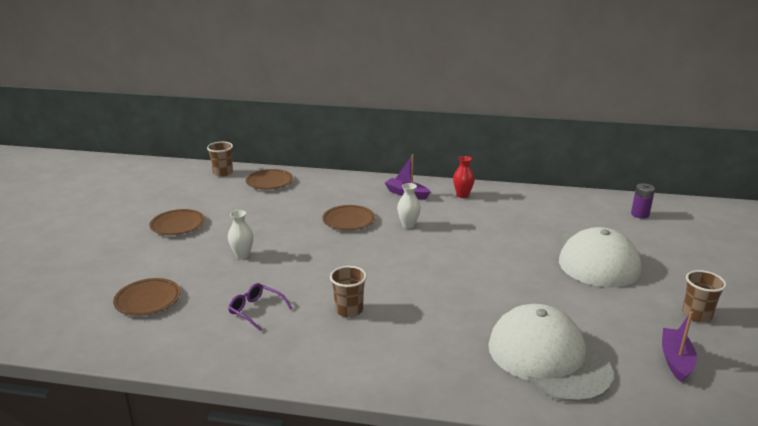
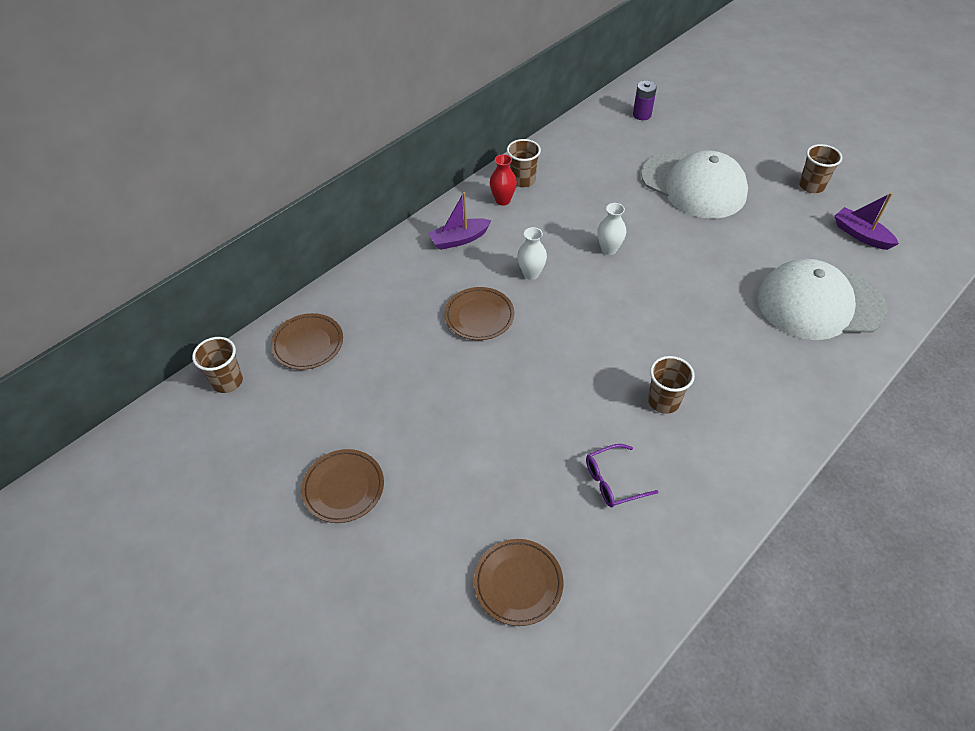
camera: 55 degrees left, 25 degrees up
(242, 255) = (481, 447): white vase -> white vase (609, 249)
(492, 195) = (522, 180): none -> brown cup

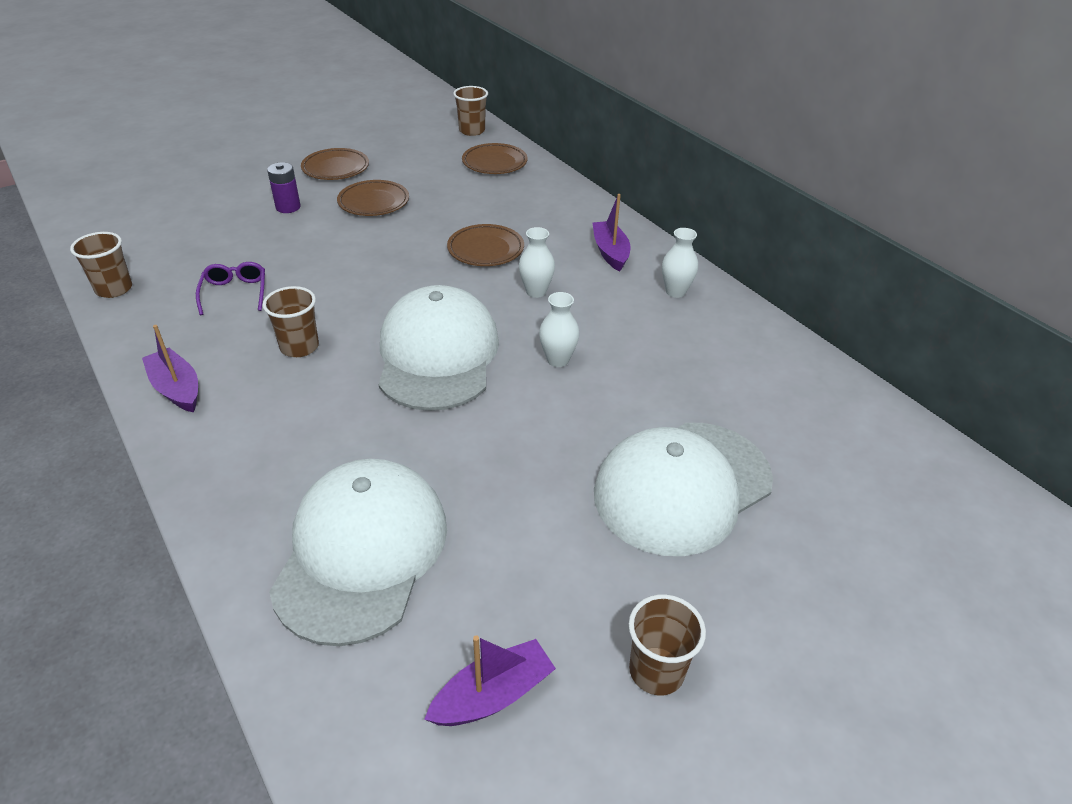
camera: 100 degrees right, 10 degrees down
(503, 200) = (675, 292): red vase -> white vase
(518, 583) = (188, 229): brown plate -> brown plate (373, 202)
(522, 180) = (715, 313): brown cup -> brown cup (114, 289)
(633, 313) = (437, 355): none -> white cap
(642, 115) = (893, 474): purple battery -> purple battery (288, 207)
(750, 464) = (177, 389): none -> purple boat

